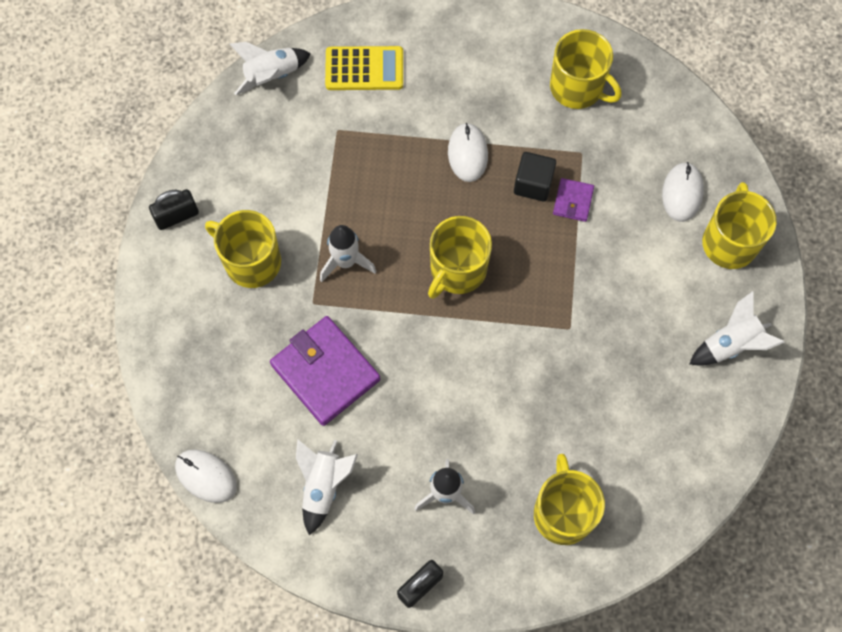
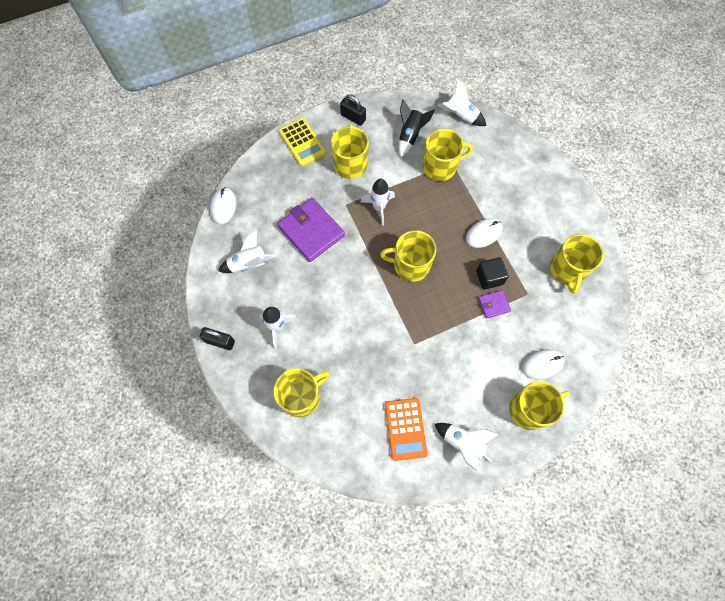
camera: 60 degrees right, 0 degrees up
(259, 157) = (410, 135): none -> black rocket
(325, 372) = (311, 231): purple wallet -> purple wallet turned 60 degrees counterclockwise
(334, 148) = (440, 167): none -> yellow mug
(364, 69) = (496, 156): yellow calculator -> yellow calculator (302, 142)
(676, 403) = (405, 429): none -> orange calculator

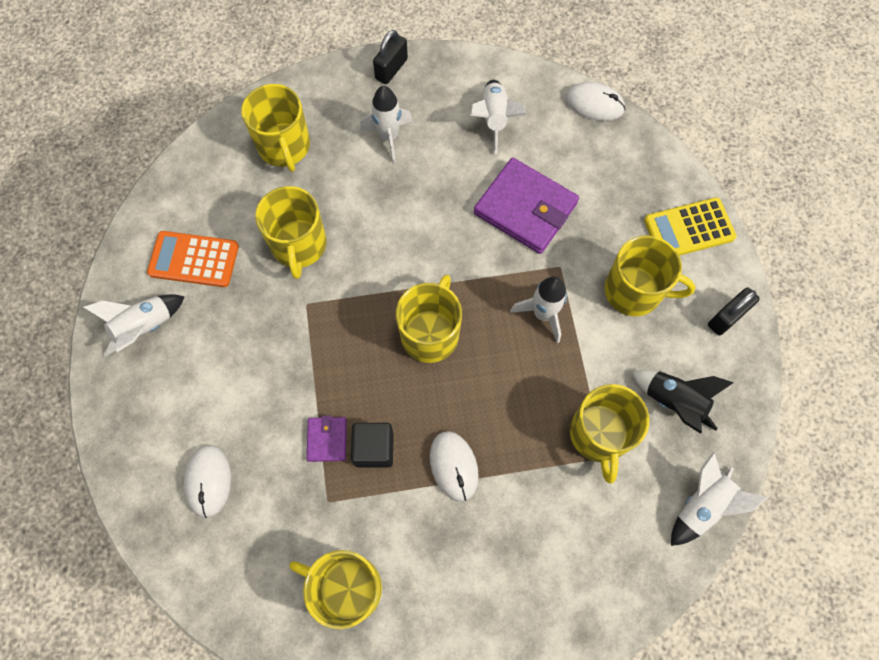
camera: 105 degrees right, 0 degrees up
(311, 231) = (525, 208): purple wallet -> purple wallet turned 60 degrees clockwise
(529, 409) = (152, 436): yellow mug -> yellow mug (299, 245)

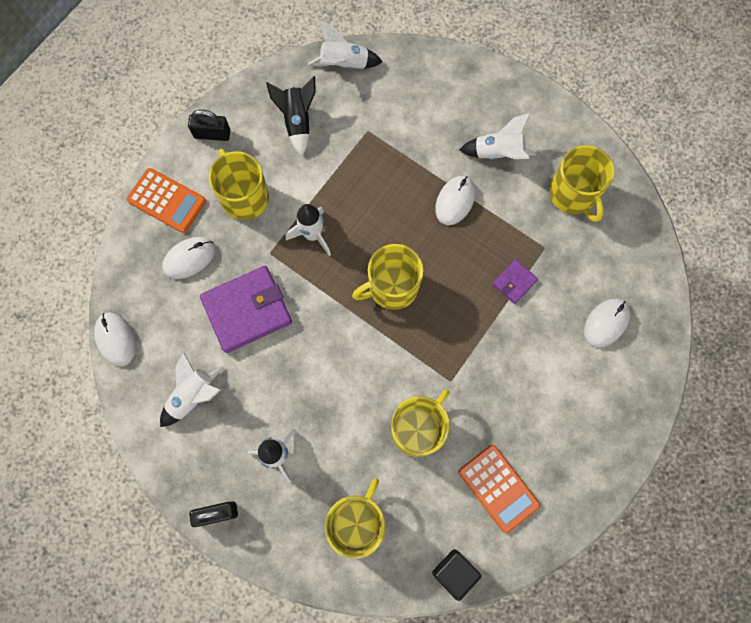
camera: 135 degrees left, 5 degrees up
(145, 327) = (571, 466): white rocket -> white rocket (498, 153)
(374, 448) = (491, 252): black cube -> black cube (454, 572)
(525, 208) = (247, 310): purple wallet -> purple wallet turned 75 degrees clockwise
(599, 434) = (357, 143): yellow mug -> none
(615, 204) = (189, 258): none -> white mouse
(689, 229) = (167, 200): yellow calculator -> orange calculator

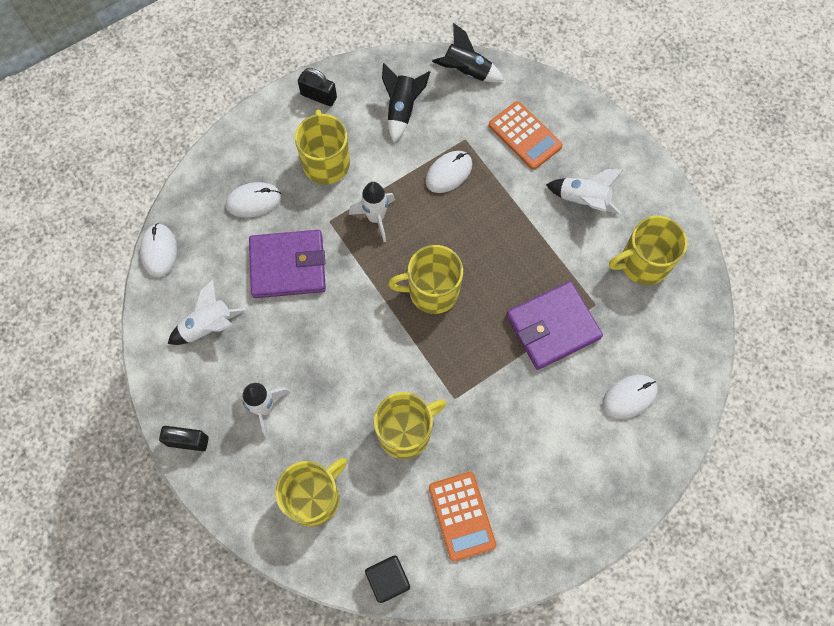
camera: 20 degrees right, 5 degrees down
(167, 200) = (254, 142): orange calculator -> orange calculator (525, 136)
(344, 64) = (466, 72): white rocket -> black rocket
(455, 201) = (524, 231): white mouse -> white mouse (449, 173)
(514, 282) = (552, 327): purple wallet -> purple wallet, size x2.07
(573, 194) = (643, 263): yellow mug -> yellow mug turned 75 degrees clockwise

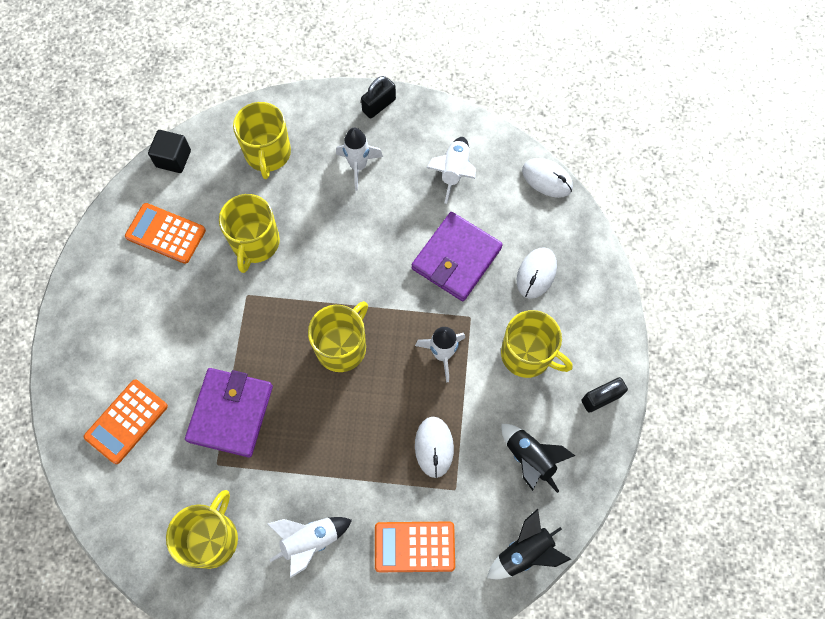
camera: 130 degrees right, 0 degrees up
(629, 397) = (126, 421): white mouse -> orange calculator

